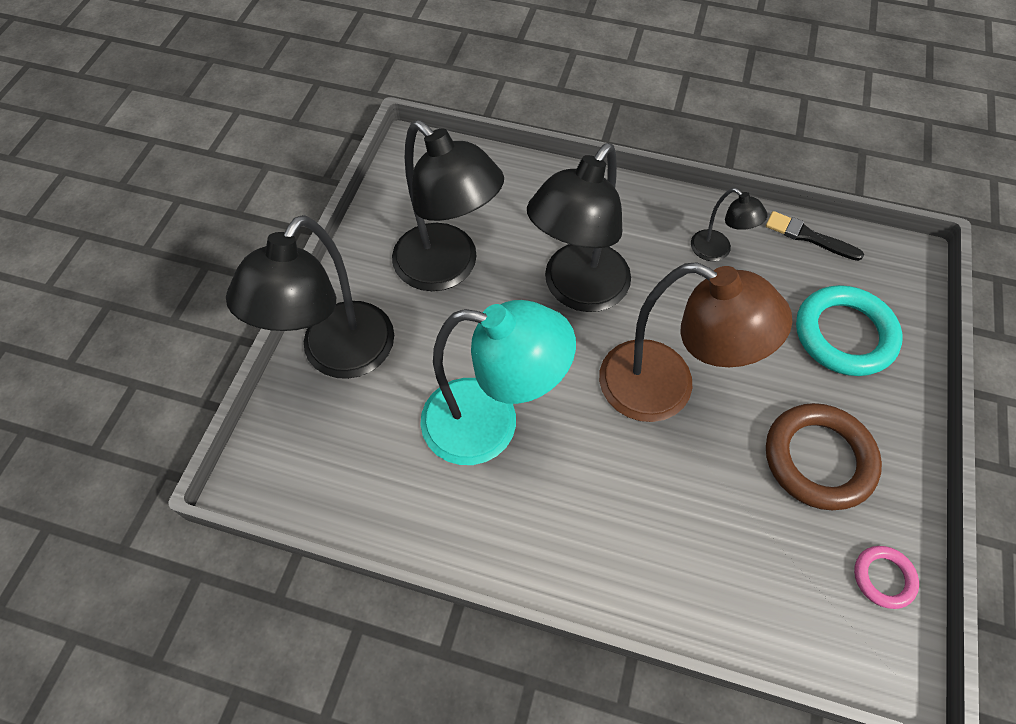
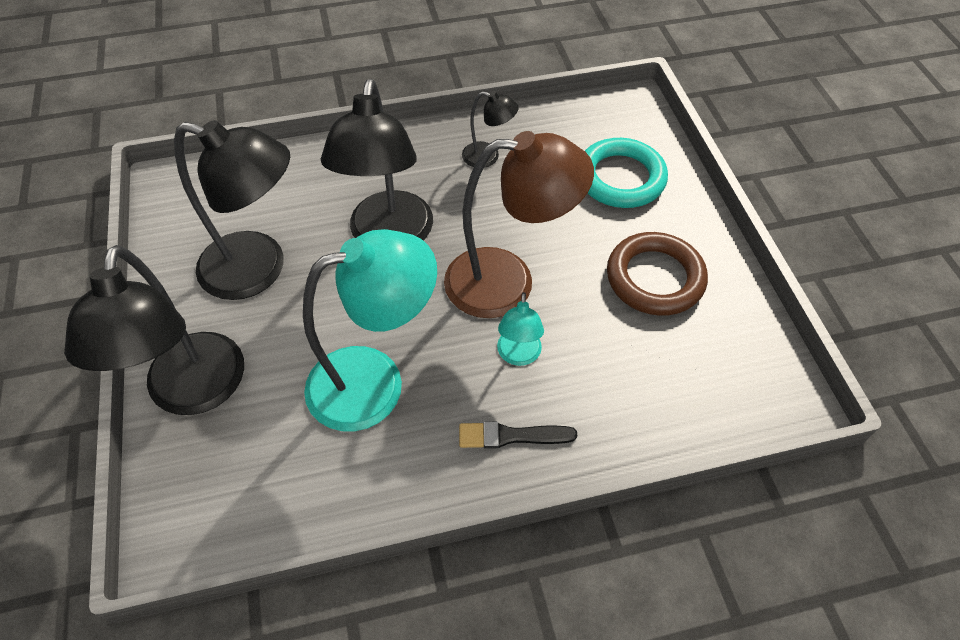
camera: 30 degrees left, 5 degrees down
(633, 468) = (518, 355): none -> turquoise lamp
(808, 237) = (553, 117): black brush -> black brush (511, 436)
(883, 578) = (749, 341): pink ring -> none

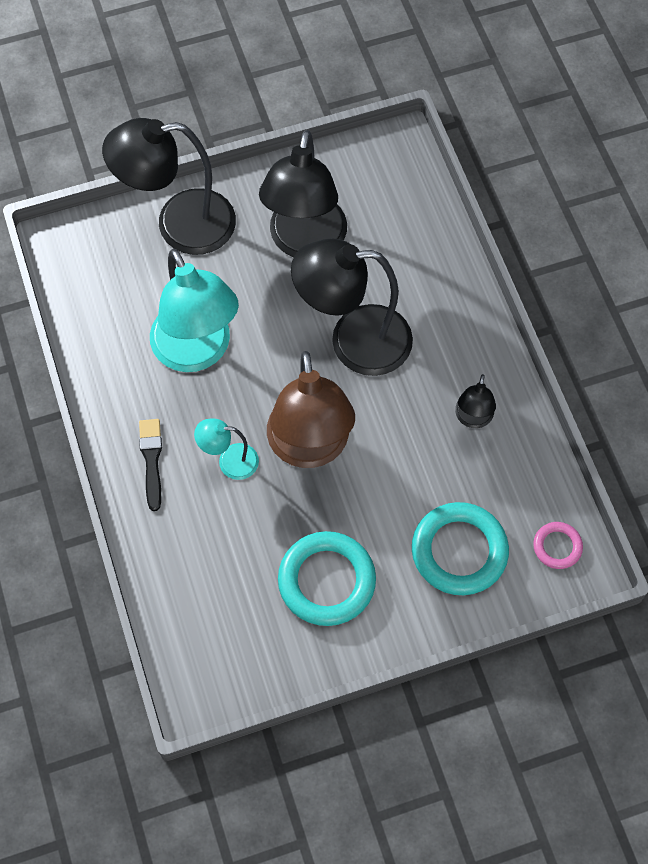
camera: 85 degrees right, 10 degrees up
(615, 116) = (557, 546): none -> pink ring
(655, 278) = (326, 581): brown ring -> turquoise ring

